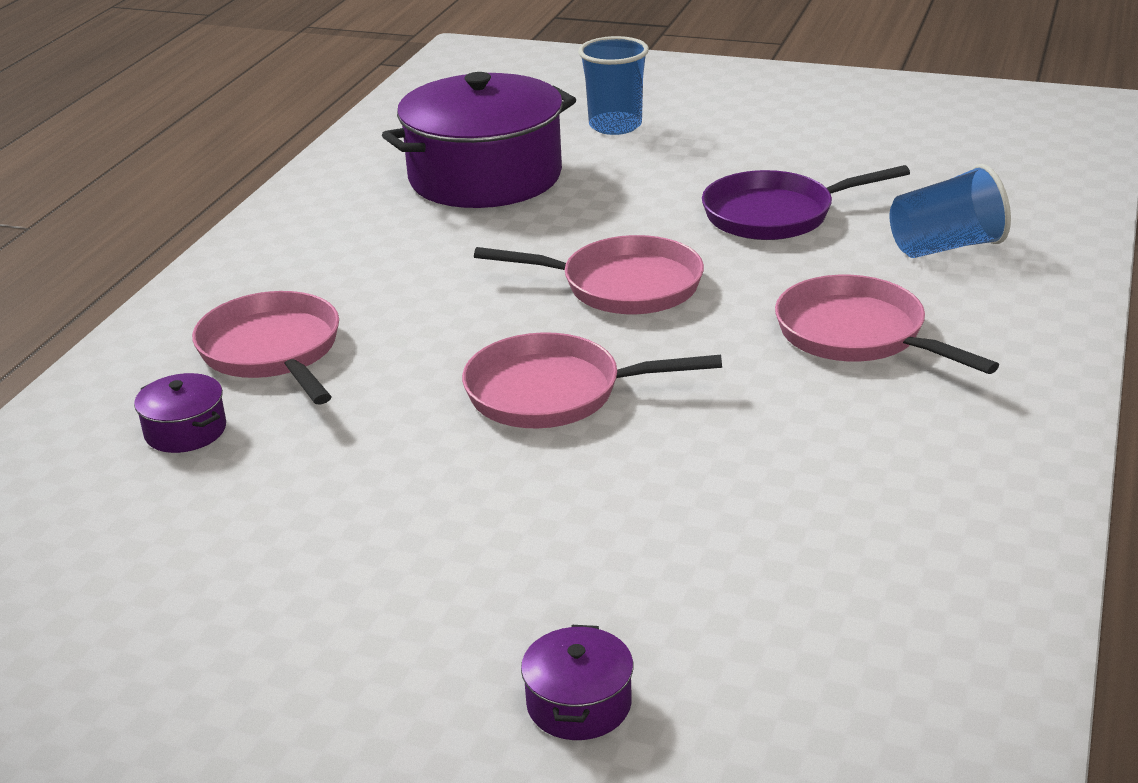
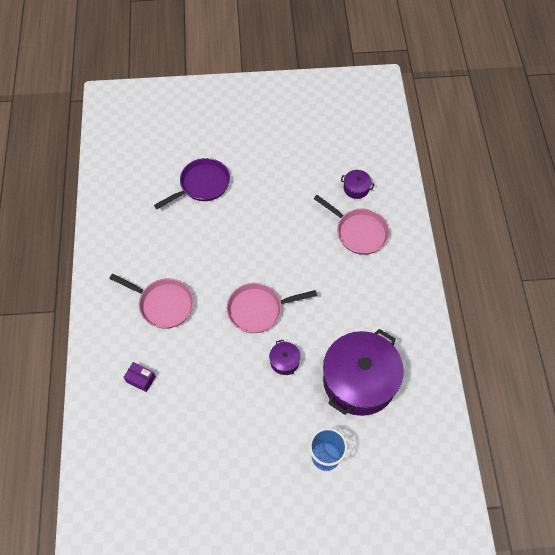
camera: 155 degrees right, 30 degrees up
(554, 392) = (254, 240): pink pan -> none
(579, 704) = (195, 135): purple pot -> purple pot (284, 361)
(776, 214) = (217, 386): purple pan -> purple pan (202, 185)
(945, 247) = (140, 379): blue cup -> purple box

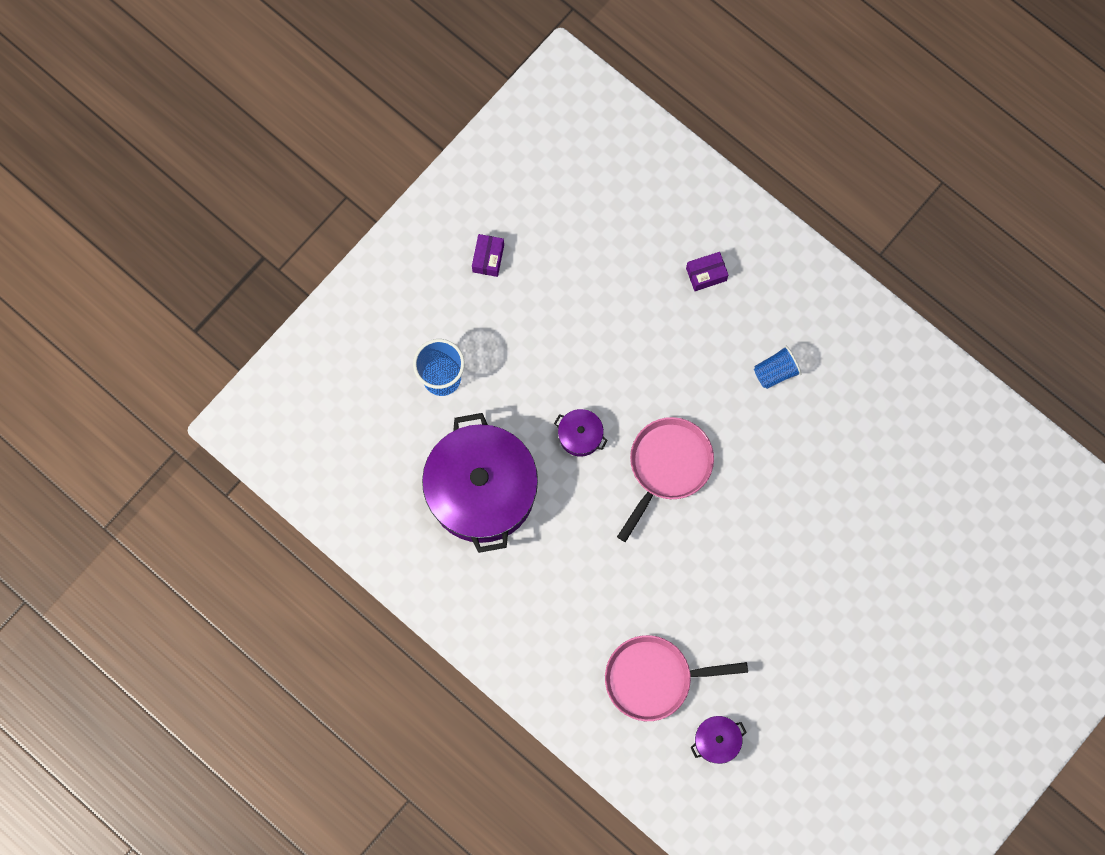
camera: 135 degrees right, 15 degrees up
(163, 304) = (775, 372): pink pan -> blue cup
(202, 185) = (902, 559): purple pan -> none
(237, 498) = (488, 258): none -> purple box

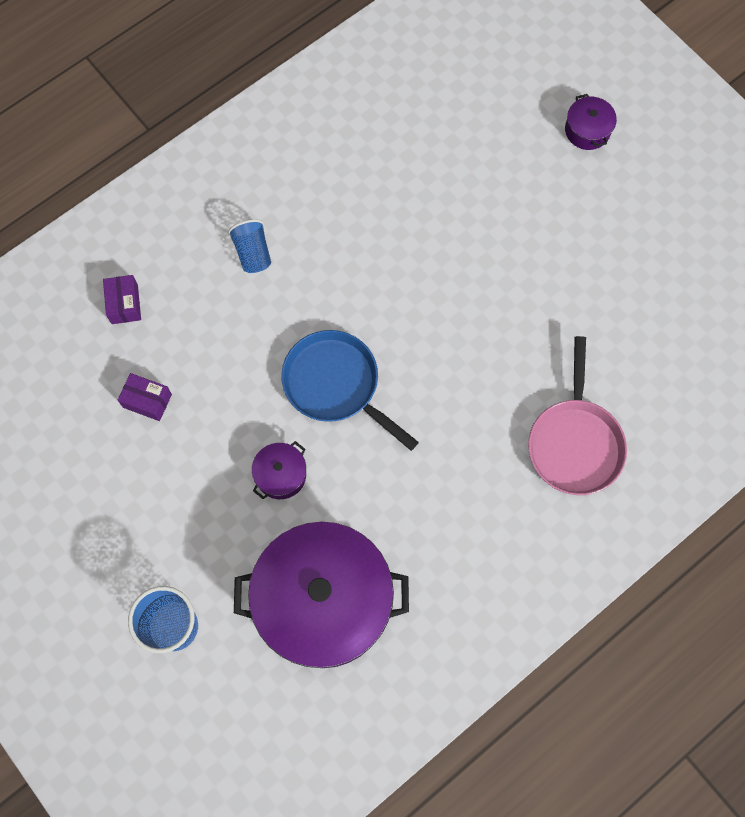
camera: 80 degrees left, 5 degrees down
(488, 258) = (40, 545): purple box -> purple box (147, 401)
(667, 466) = (336, 385): pink pan -> blue pan
(717, 741) = (652, 388): purple pot -> purple pot (587, 130)

